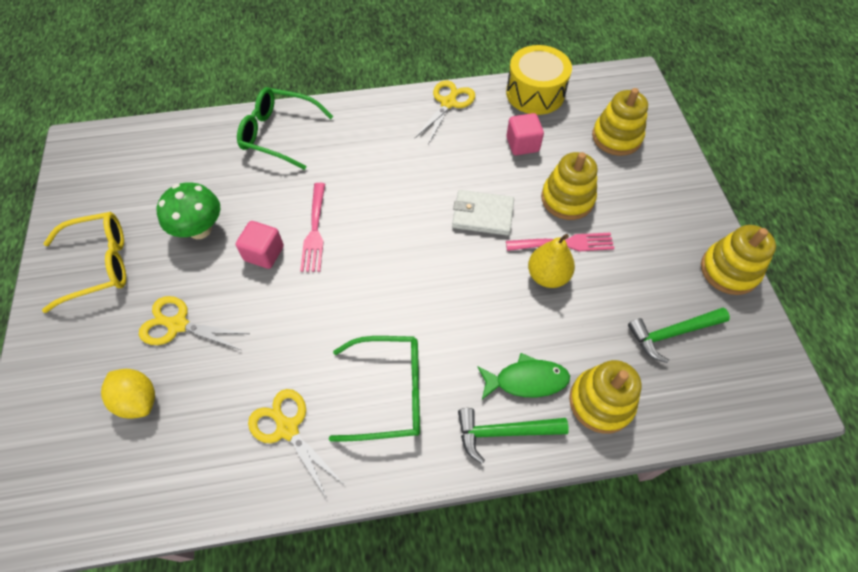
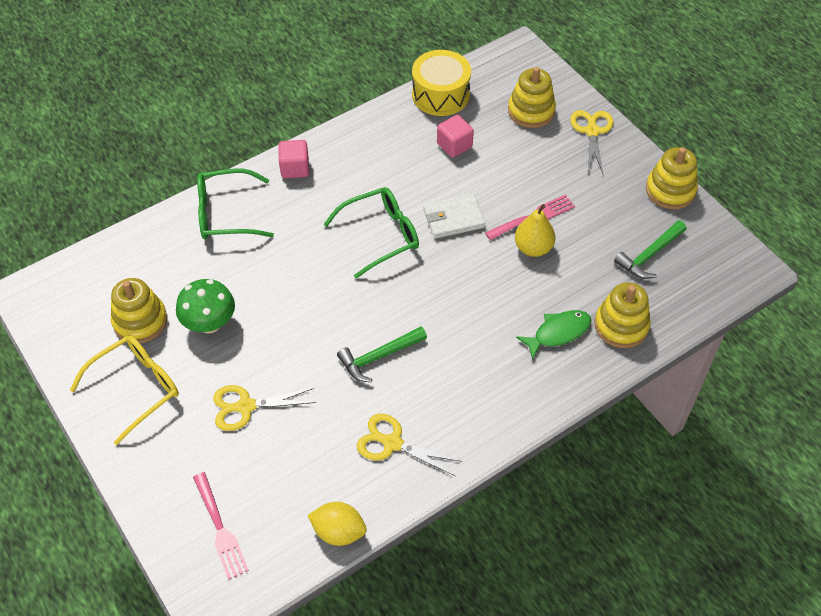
camera: 25 degrees left, 5 degrees down
(138, 400) = (253, 475): yellow lemon -> yellow lemon (338, 531)
(264, 253) = (283, 321): pink cube -> pink cube (295, 168)
(314, 230) = (315, 285): pink fork -> pink fork (219, 528)
(389, 393) = (457, 385): green glasses -> green glasses (380, 235)
(448, 103) = (367, 130): yellow scissors -> yellow scissors (592, 131)
(504, 432) = (561, 376): green hammer -> green hammer (379, 357)
(567, 199) = (517, 179): yellow stacking toy -> yellow stacking toy (140, 321)

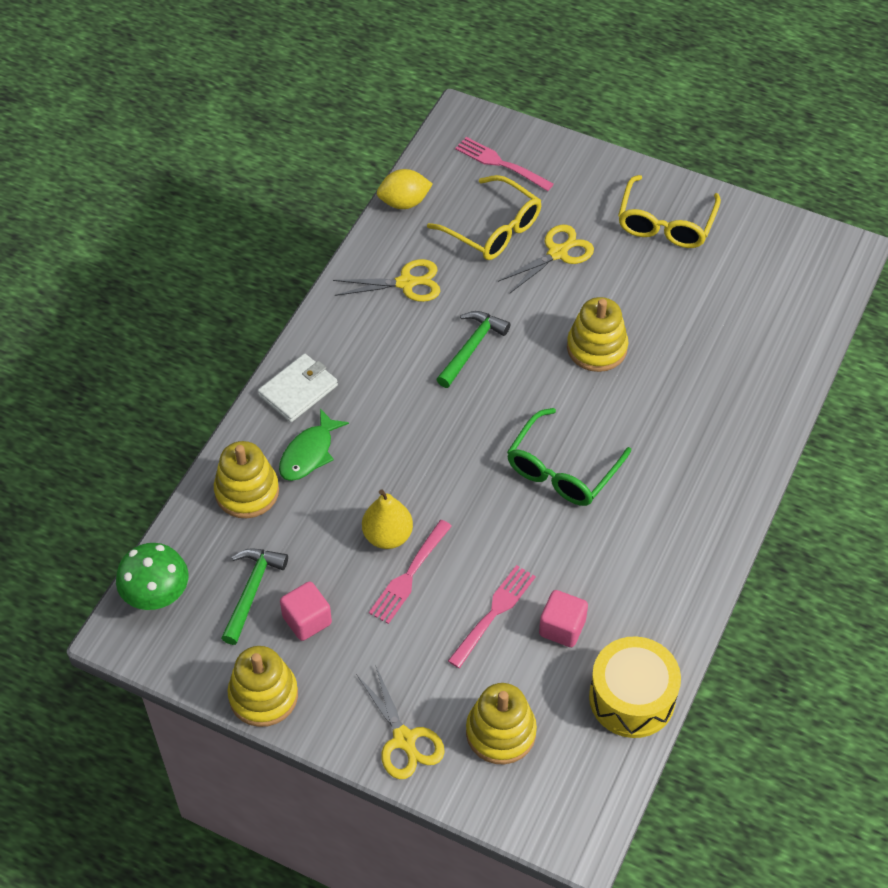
camera: 150 degrees right, 0 degrees up
(140, 321) = (719, 275): yellow stacking toy -> yellow stacking toy (596, 348)
(210, 323) = (654, 303): green mushroom -> green mushroom (157, 596)
(226, 213) = (742, 414): green glasses -> none
(281, 459) = (493, 229): none -> yellow glasses
(295, 168) = (719, 503): pink cube -> pink cube (307, 620)
(453, 218) = (498, 528): white wallet -> white wallet (298, 390)
(492, 171) = (493, 614): none -> pink fork

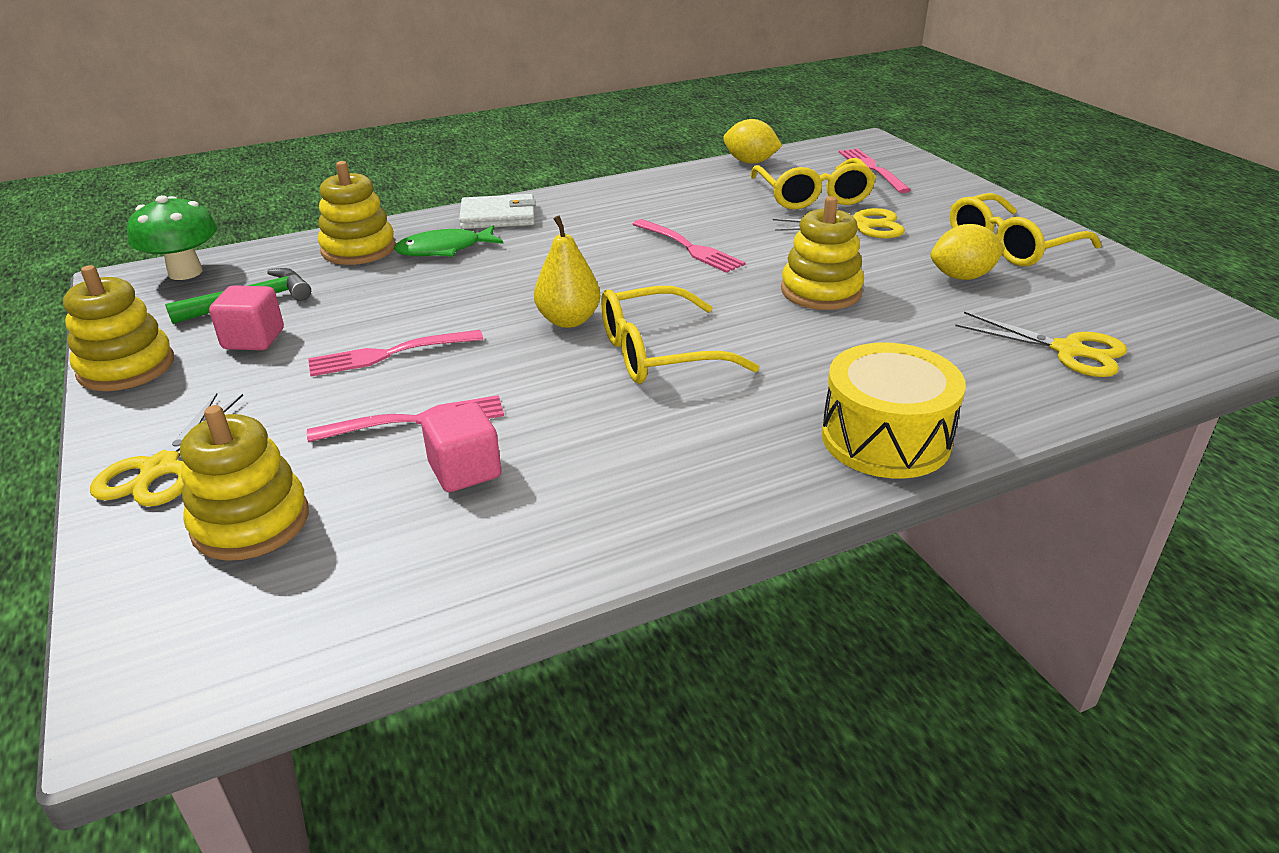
camera: 40 degrees right, 20 degrees down
(387, 536) = (417, 321): yellow pear -> yellow pear (568, 320)
(406, 283) = (685, 197): yellow scissors -> yellow scissors (1068, 350)
(471, 348) = (688, 247): green hammer -> pink fork
(562, 470) = (659, 353): green glasses -> yellow glasses
(632, 698) = (439, 585): yellow drum -> yellow drum (885, 438)
(663, 280) = (962, 277): none -> yellow lemon

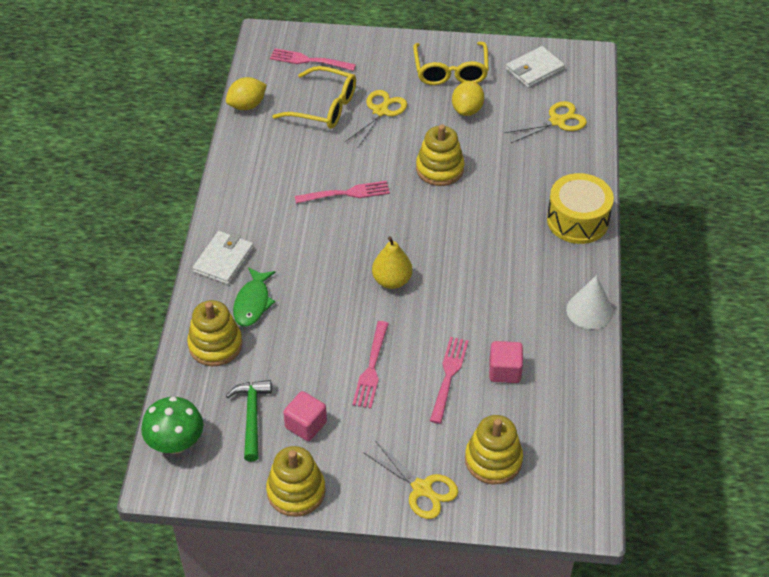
camera: 60 degrees left, 15 degrees up
(659, 353) = (453, 260): yellow glasses -> none
(688, 521) = (589, 310): none -> white cone
(1135, 300) = (534, 69): none -> white wallet

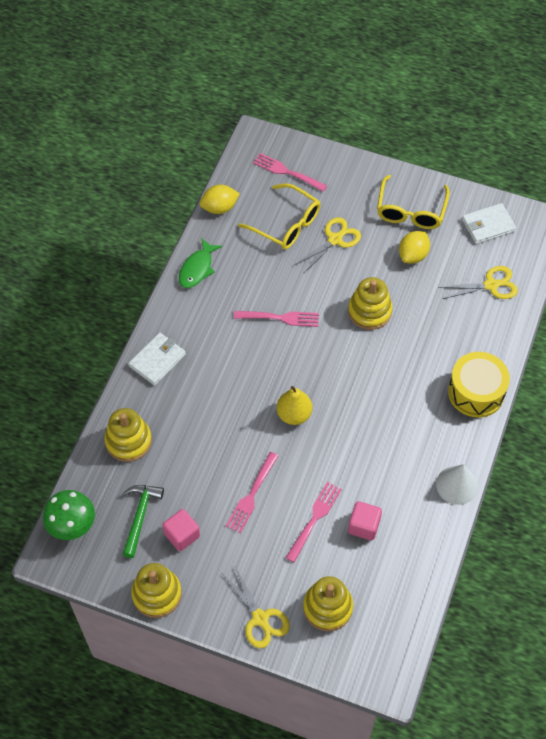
camera: 15 degrees right, 10 degrees up
(253, 303) = (170, 408): green fish -> green fish (197, 269)

